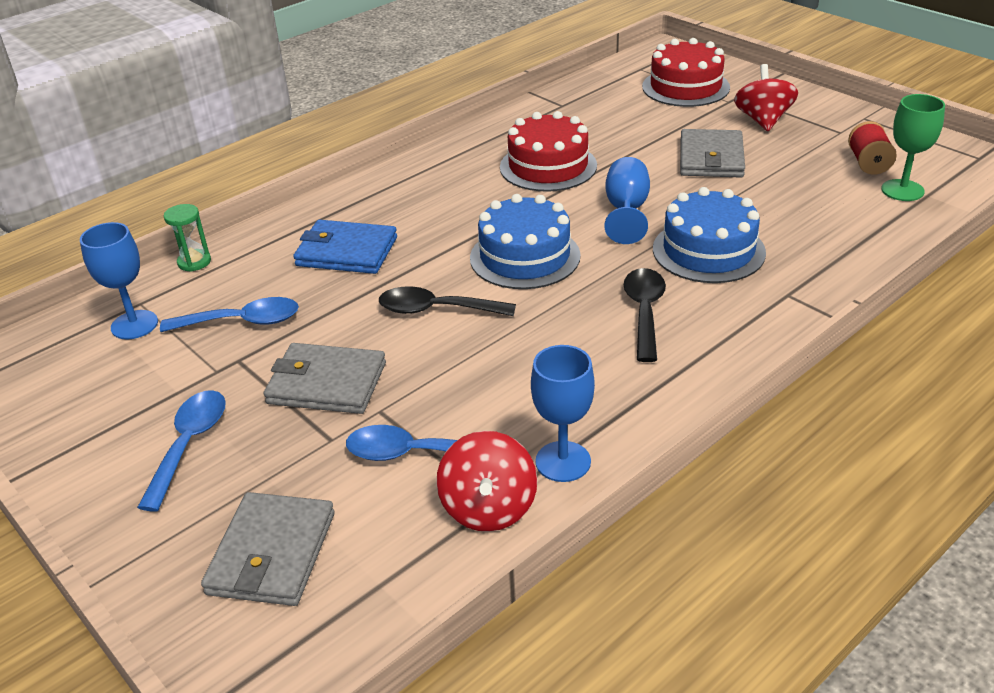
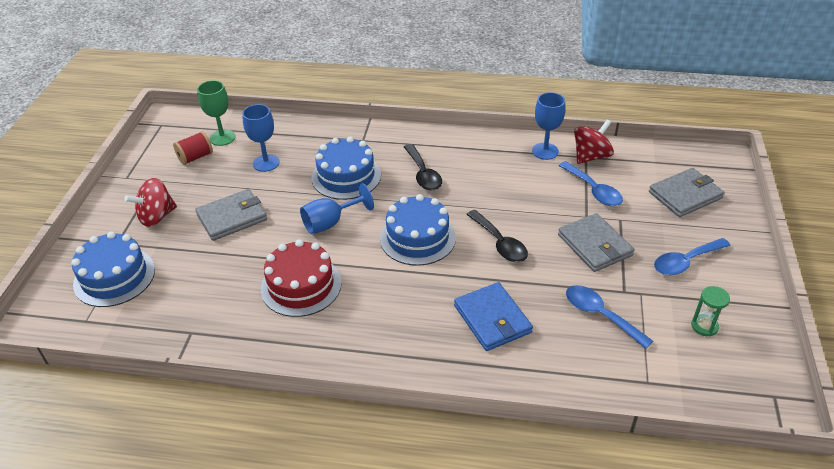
camera: 130 degrees left, 5 degrees up
(134, 325) = (663, 364): blue goblet -> blue goblet (266, 163)
(194, 262) = (586, 392): green hourglass -> green hourglass (704, 326)
(644, 312) = (423, 174): black spoon -> black spoon turned 75 degrees counterclockwise
(685, 87) = (114, 277): red cake -> blue cake

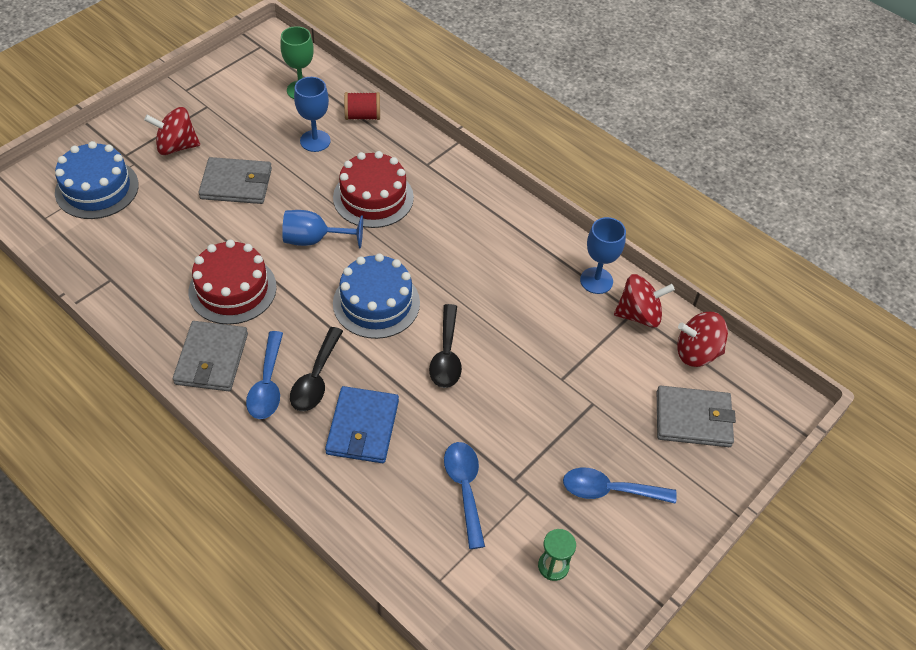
camera: 30 degrees right, 10 degrees up
(195, 157) = (260, 100): red spool -> red spool (362, 116)
(346, 176) = (373, 197): blue cake -> red cake
(423, 174) = (447, 236): black spoon -> black spoon (316, 378)
(593, 190) = (600, 354): blue spoon -> blue spoon (267, 384)
(594, 245) = (536, 415): grey wallet -> grey wallet (211, 359)
(646, 159) = (697, 353): none -> red spinning top

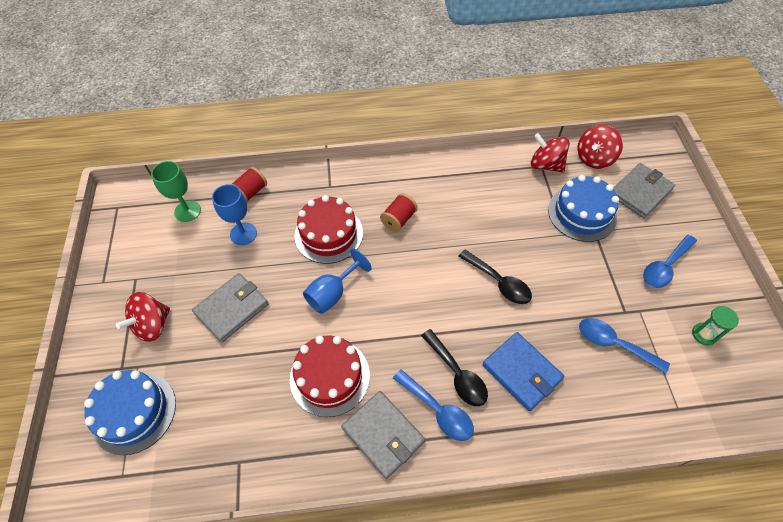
camera: 45 degrees left, 5 degrees up
(376, 303) = (422, 293): blue cake -> blue cake (582, 213)
(441, 237) = (399, 219): none -> red spool
(596, 280) = (503, 167): blue goblet -> none
(639, 315) = (546, 165): red spinning top -> red spinning top turned 90 degrees counterclockwise

